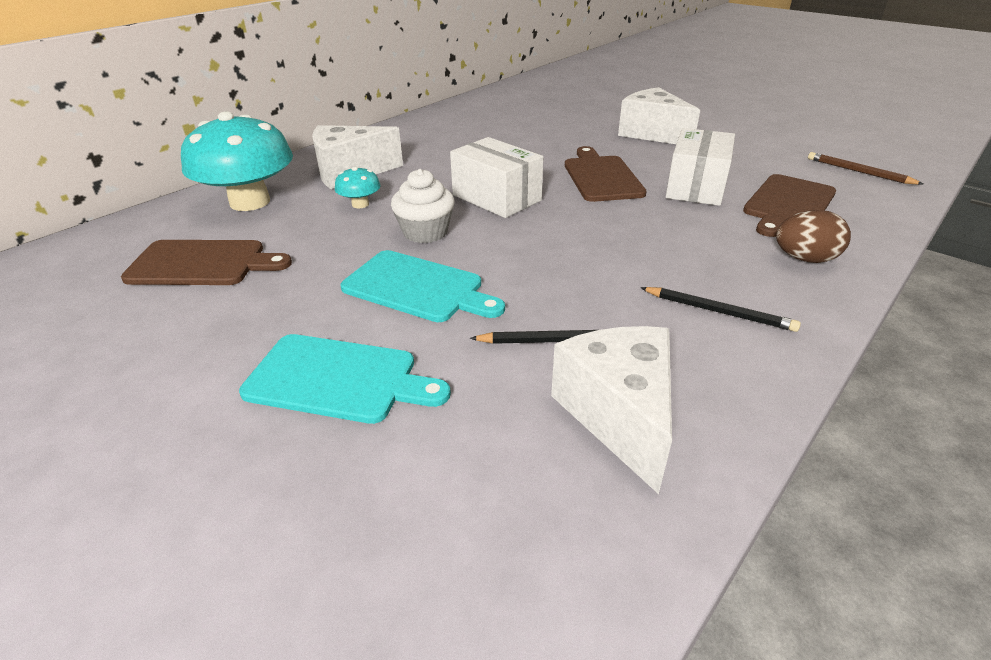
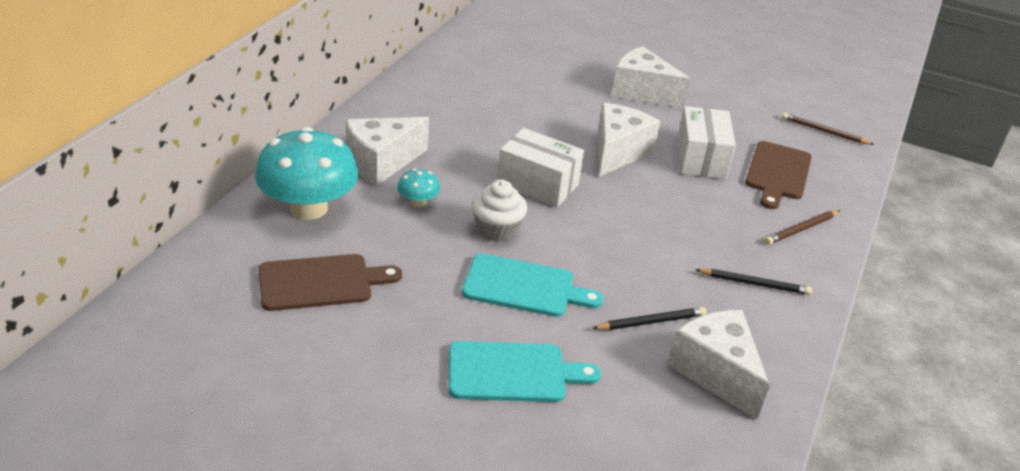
camera: 20 degrees left, 0 degrees up
(601, 177) = (617, 152): brown cutting board -> white cheese
(804, 259) = (801, 229): brown egg -> brown pencil

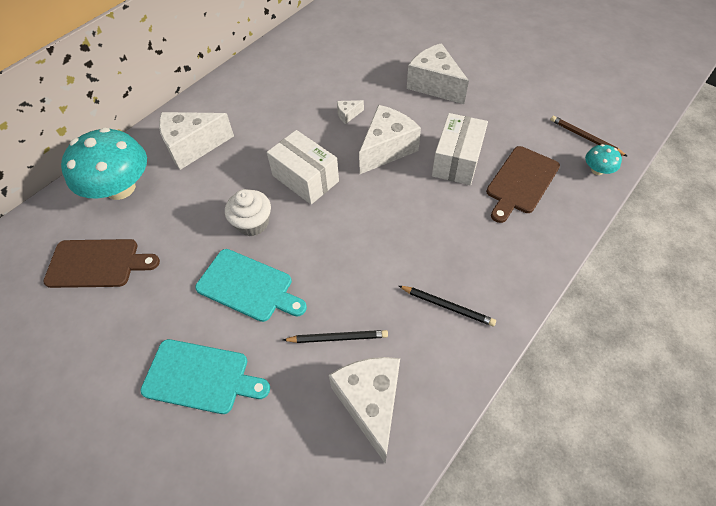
camera: 20 degrees right, 20 degrees up
(418, 202) = (203, 189): turquoise mushroom -> turquoise mushroom (597, 170)
(556, 123) = (348, 115): none -> white cheese
(801, 229) = (517, 248): brown pencil -> none

